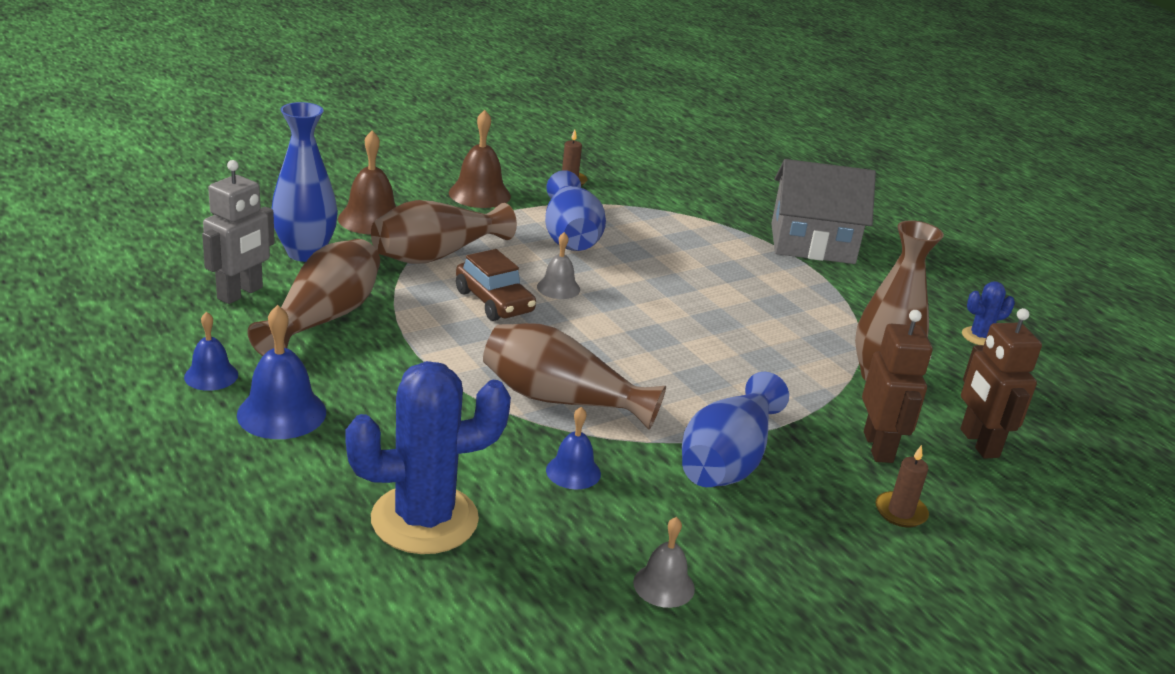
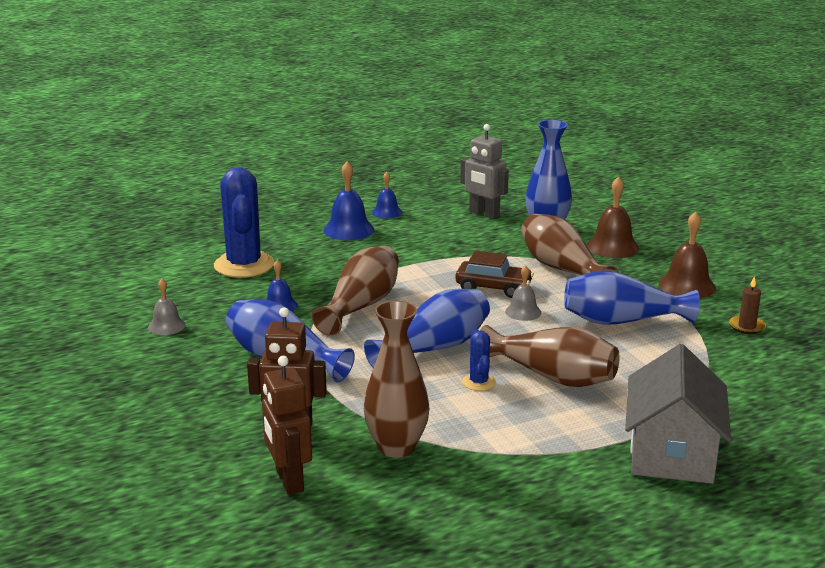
camera: 100 degrees right, 5 degrees down
(324, 318) = (457, 236): brown vase -> brown vase (552, 377)
(494, 302) = (493, 288): brown car -> brown car turned 135 degrees counterclockwise
(663, 348) = (434, 348): none -> blue vase
(900, 512) = (208, 421): brown candle -> none
(978, 443) = (289, 481): brown robot -> brown robot turned 105 degrees counterclockwise
(979, 337) = (482, 531): blue cactus -> blue cactus (479, 382)

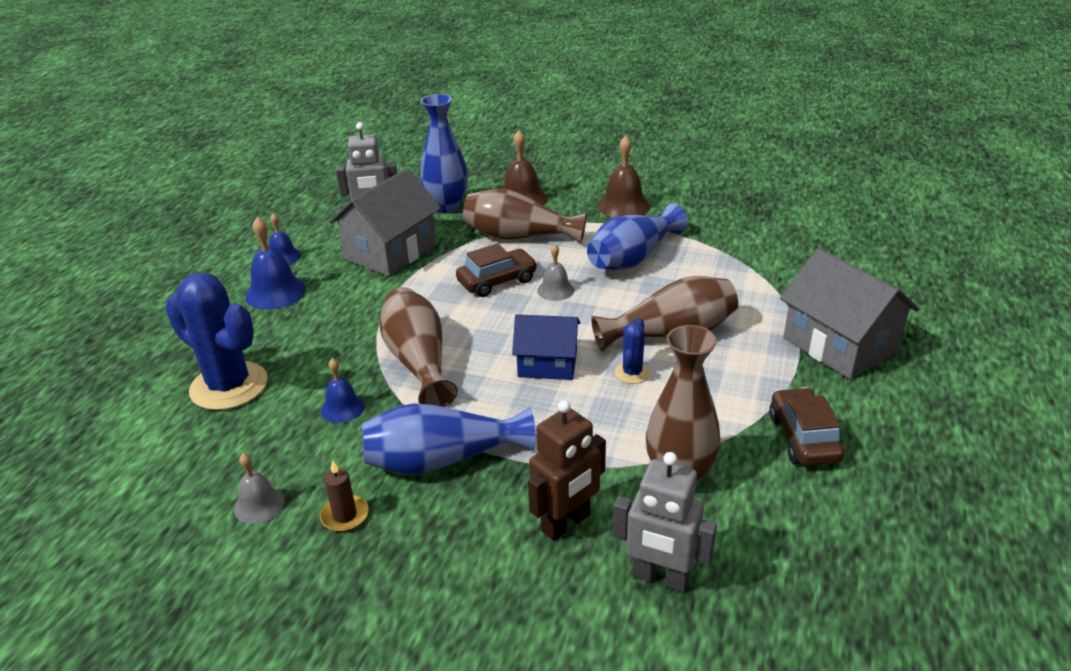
camera: 45 degrees left, 10 degrees up
(289, 481) = (660, 578): brown robot -> grey robot
(434, 348) = (547, 364): blue vase -> blue house
(456, 239) = (390, 252): none -> grey house
(479, 382) = (632, 373): blue cactus -> blue cactus turned 75 degrees clockwise
(520, 481) = (803, 438): none -> brown car
(747, 326) = (710, 218): brown candle -> brown candle (345, 515)

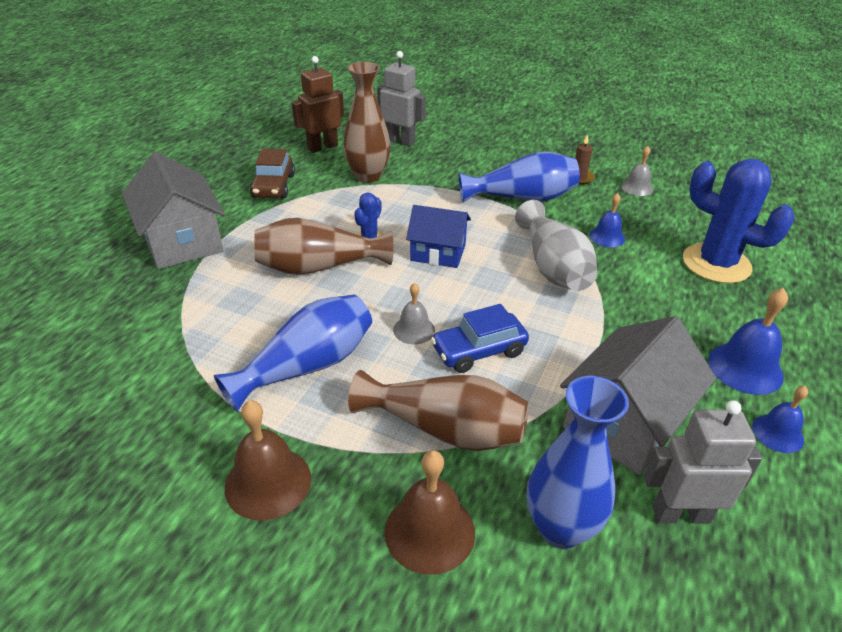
camera: 175 degrees left, 5 degrees up
(418, 361) = (553, 267): brown vase -> grey vase
(497, 281) = (479, 351): brown car -> blue car
(566, 523) = (444, 163): brown robot -> brown robot (322, 147)

